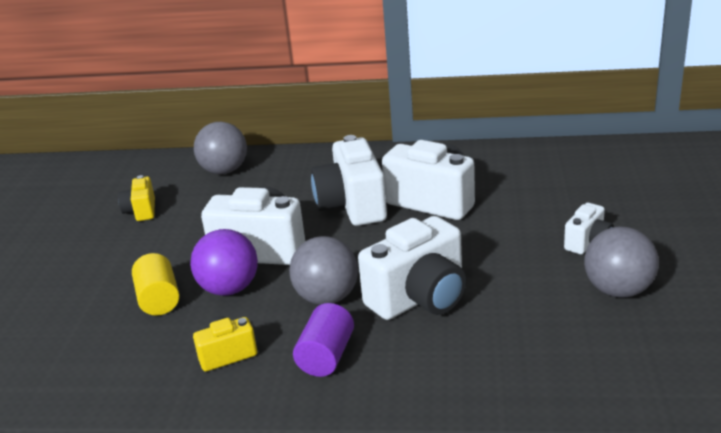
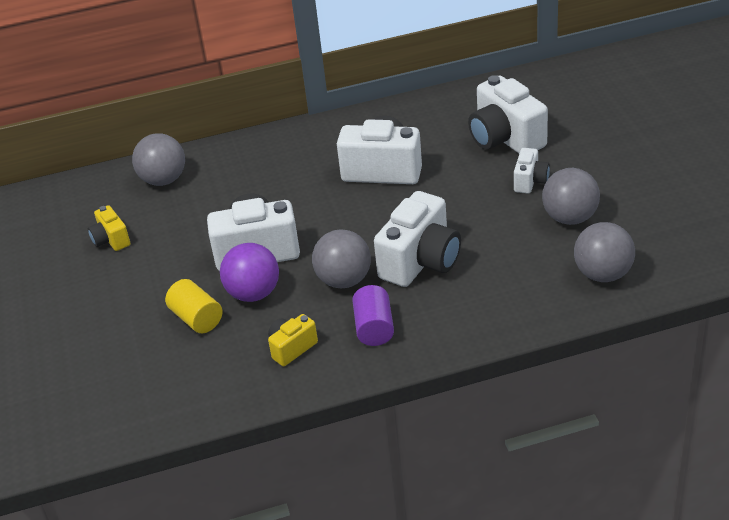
camera: 20 degrees left, 10 degrees up
(352, 206) = (312, 190): white camera -> white camera (505, 139)
(631, 364) = (603, 274): none -> grey ball

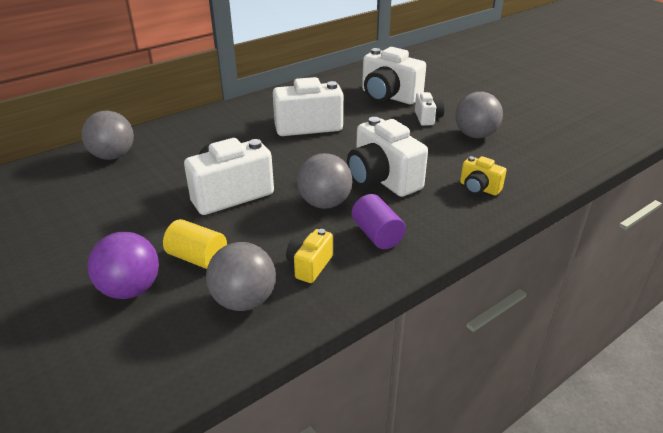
camera: 25 degrees left, 5 degrees down
(111, 240) = (76, 208): yellow camera -> yellow camera (479, 188)
(253, 293) = (245, 227): purple ball -> purple ball (130, 289)
(421, 261) = (382, 180): white camera -> white camera turned 135 degrees clockwise
(603, 274) = (531, 166): grey ball -> grey ball (244, 300)

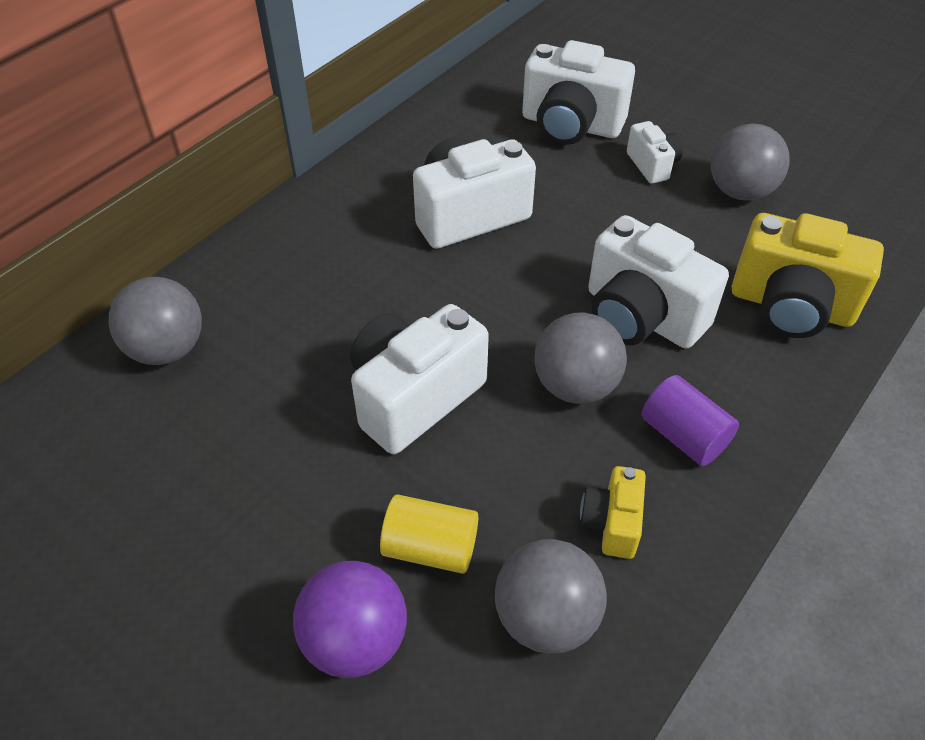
camera: 15 degrees left, 15 degrees up
(479, 188) = (791, 306): yellow camera -> yellow camera, size x1.92

